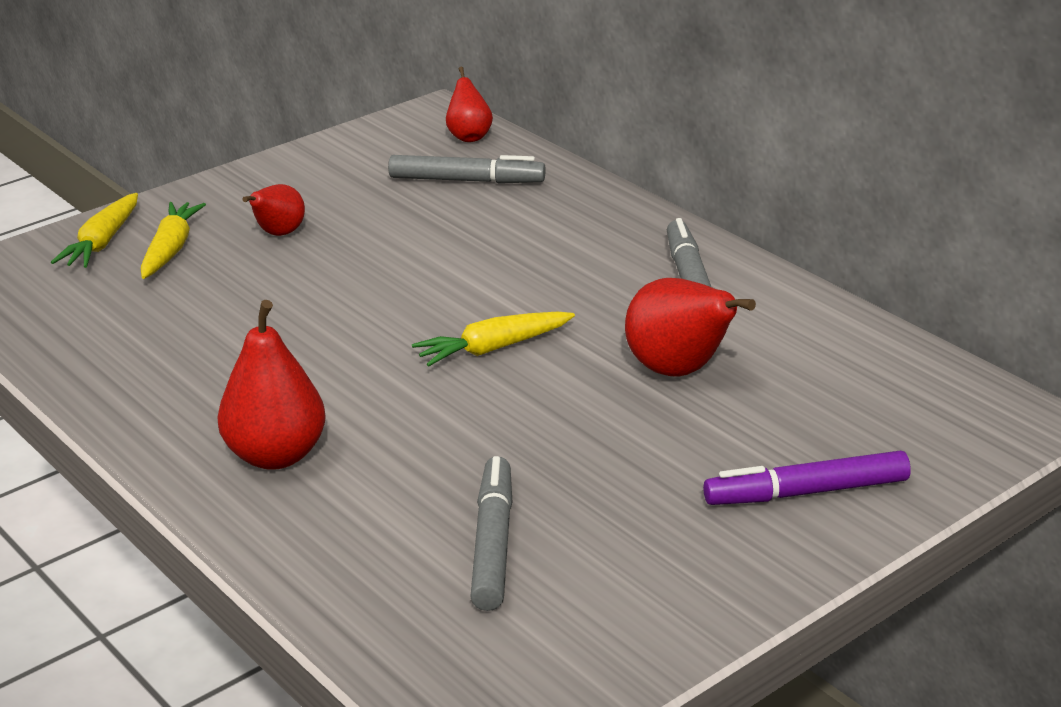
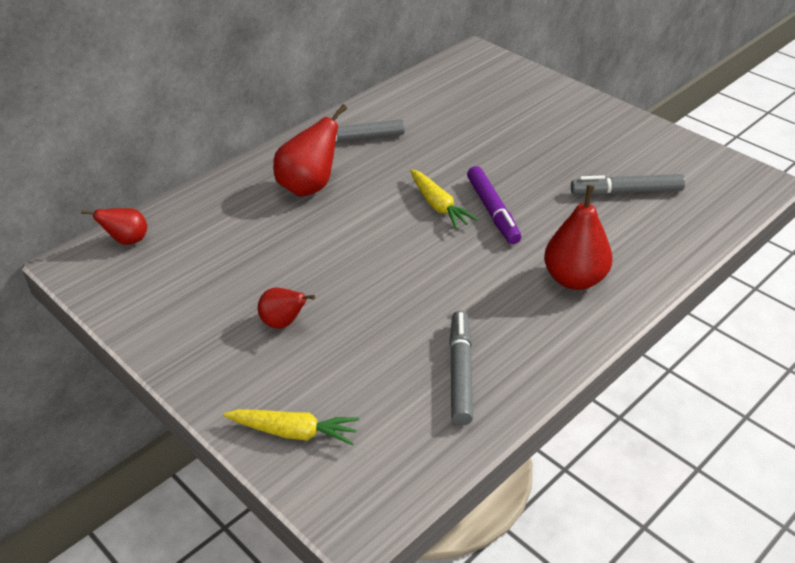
camera: 95 degrees left, 10 degrees up
(170, 249) = (308, 383): yellow carrot -> none
(466, 180) = (205, 235): grey marker -> grey marker (460, 372)
(679, 371) = (452, 141): red pear -> red pear (309, 187)
(806, 492) = (551, 106): purple marker -> purple marker (493, 211)

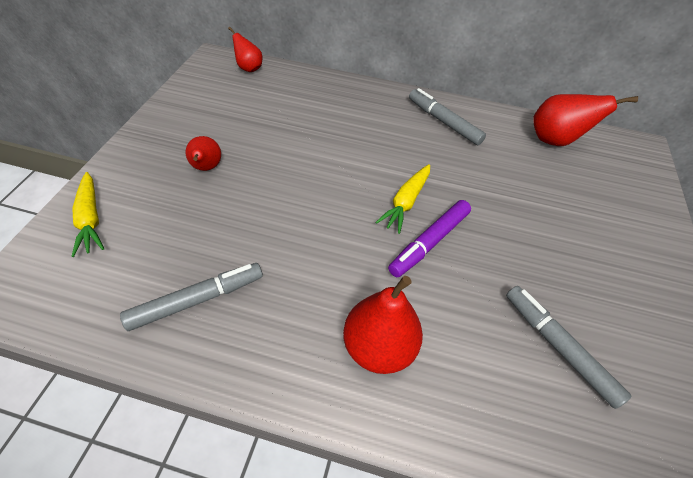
camera: 55 degrees right, 10 degrees up
(309, 187) = (366, 122): red pear -> red pear (555, 141)

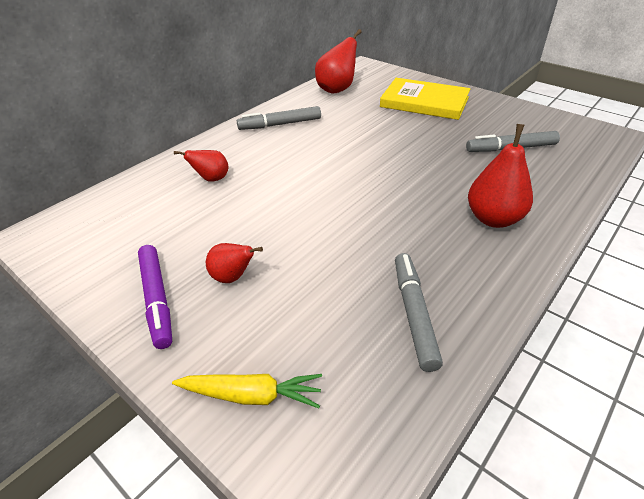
camera: 60 degrees left, 10 degrees down
(248, 68) = (84, 213): red pear -> red pear (211, 179)
(406, 202) = (359, 168): yellow carrot -> none
(429, 242) = (406, 169): purple marker -> purple marker (157, 299)
(601, 227) = (424, 102): none -> yellow book

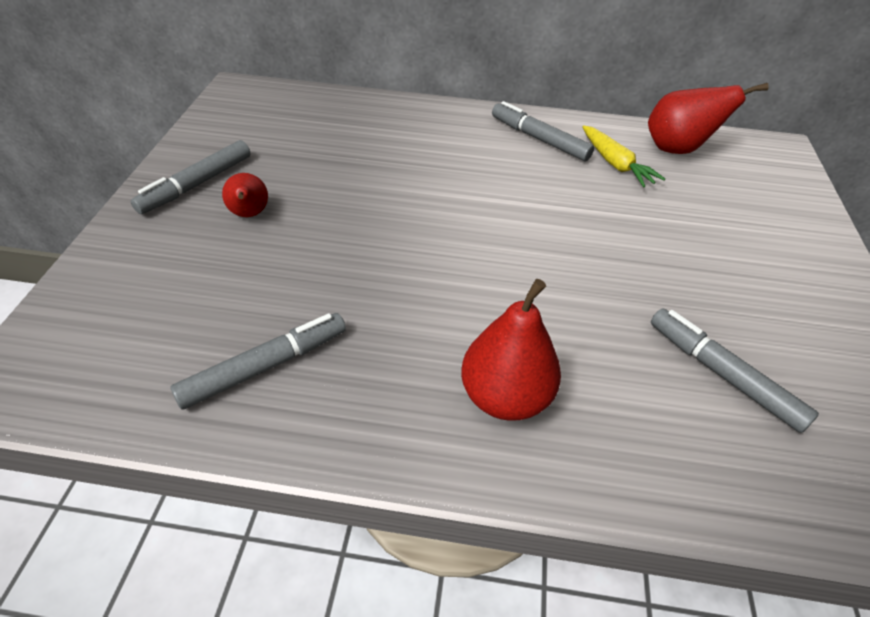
camera: 55 degrees right, 5 degrees up
(157, 299) = (196, 184): purple marker -> grey marker
(211, 179) = (390, 138): red pear -> none
(251, 395) = (107, 286): yellow carrot -> yellow carrot (615, 164)
(424, 102) = (749, 238): yellow book -> none

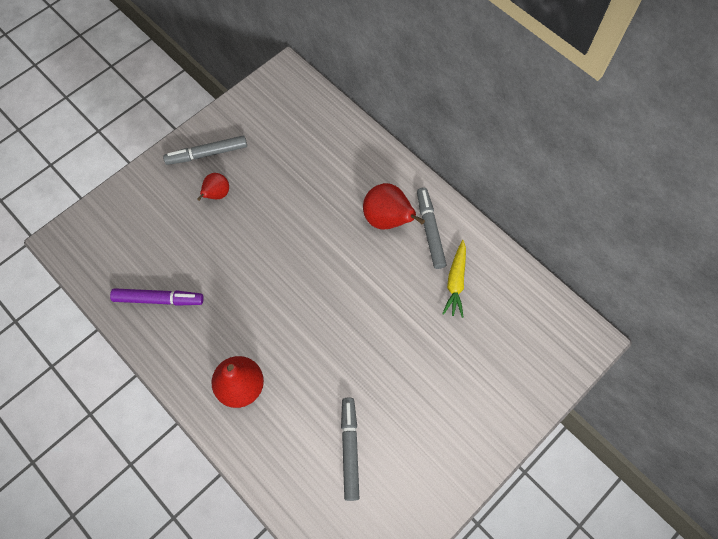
camera: 40 degrees right, 20 degrees up
(265, 366) = (158, 299): grey marker -> purple marker
(677, 149) = (513, 296): red pear -> red pear (388, 220)

